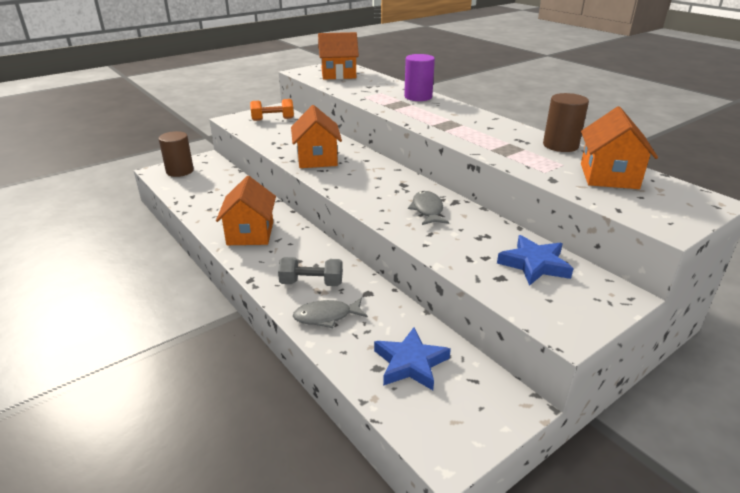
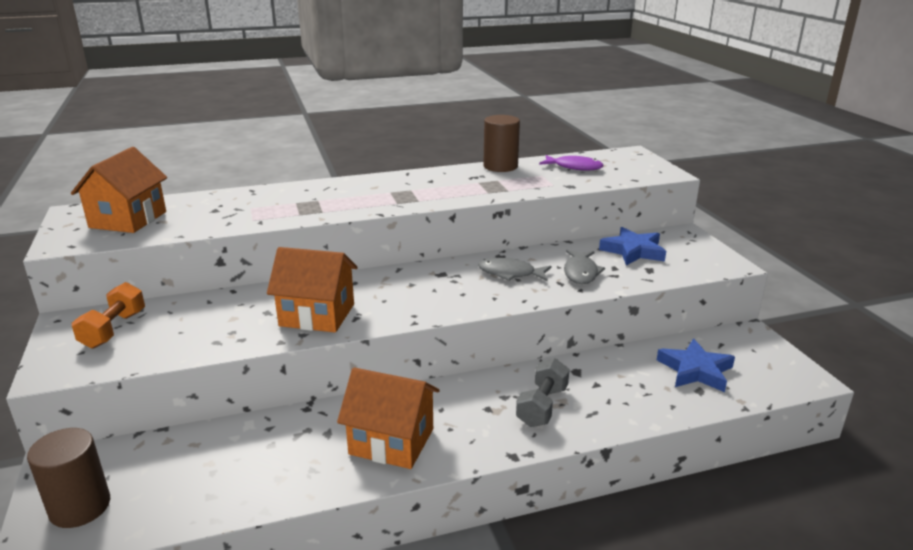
camera: 70 degrees left, 5 degrees down
(326, 316) = (611, 406): grey fish -> grey fish (581, 273)
(418, 97) = (296, 192): purple cylinder -> none
(608, 176) = (574, 167): orange house -> purple fish

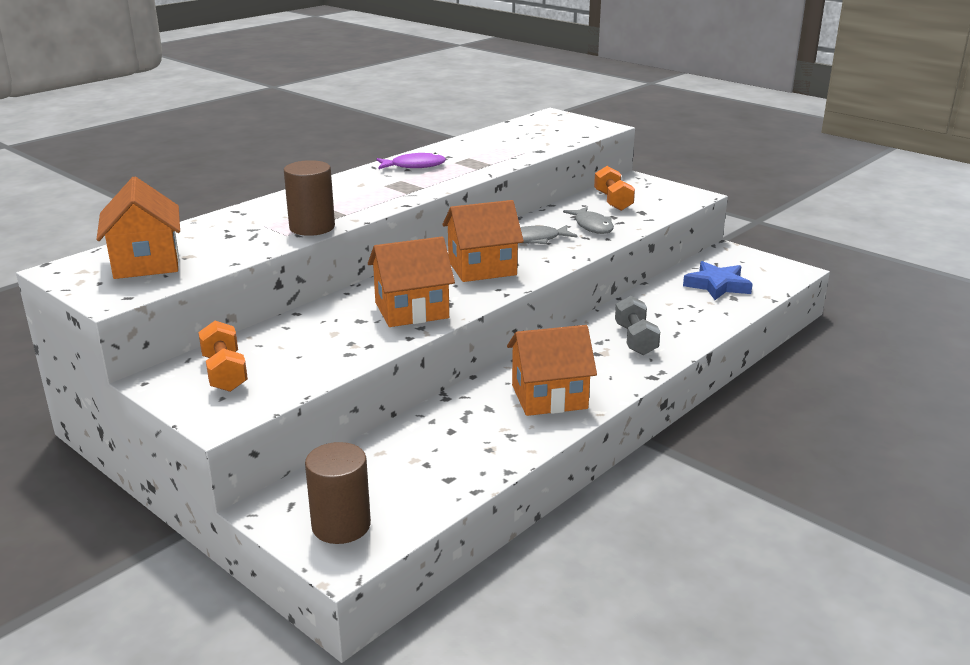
camera: 30 degrees left, 0 degrees up
(427, 289) = (482, 268): none -> orange house
(500, 166) = (453, 145): brown cylinder -> brown cylinder (312, 227)
(574, 167) = (521, 135): purple fish -> purple fish (414, 166)
(633, 251) = (613, 201): blue star -> orange dumbbell

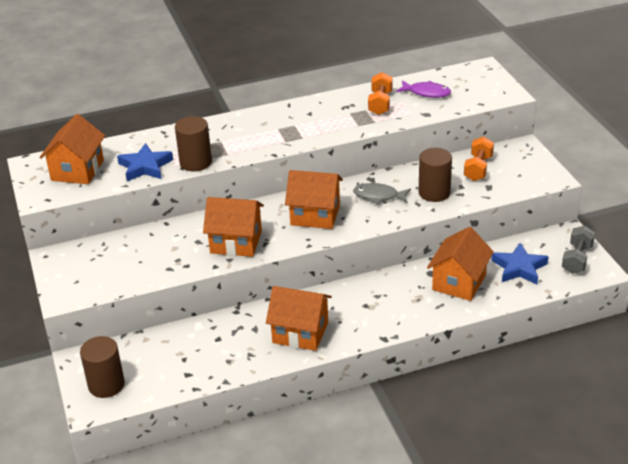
camera: 30 degrees right, 10 degrees up
(224, 373) = (91, 262): orange dumbbell -> orange dumbbell (380, 103)
(245, 242) = (145, 166): none -> blue star
(414, 166) = (317, 111): purple fish -> purple fish (426, 93)
(592, 226) = (434, 193): grey fish -> brown cylinder
(635, 340) = (404, 302): grey dumbbell -> grey dumbbell (577, 259)
(672, 310) = (459, 282): none -> orange house

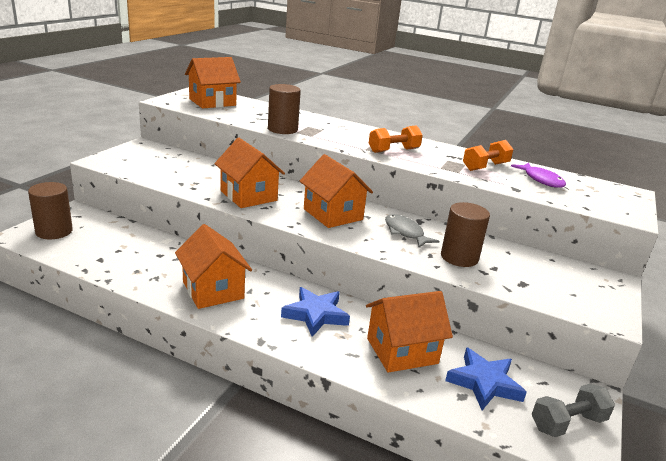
camera: 40 degrees right, 10 degrees down
(145, 166) = (250, 117): blue star -> blue star (315, 314)
(478, 168) = (534, 266): orange dumbbell -> orange dumbbell (393, 150)

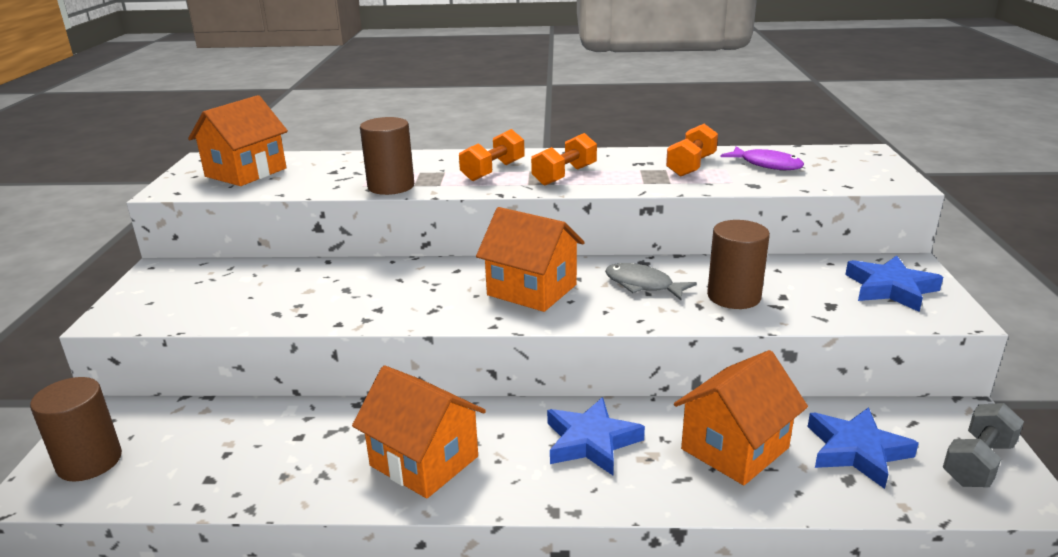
camera: 20 degrees left, 0 degrees up
(248, 196) = (394, 300): orange house -> none
(352, 137) = (493, 171): none -> orange dumbbell
(580, 288) = (890, 288): none -> blue star

